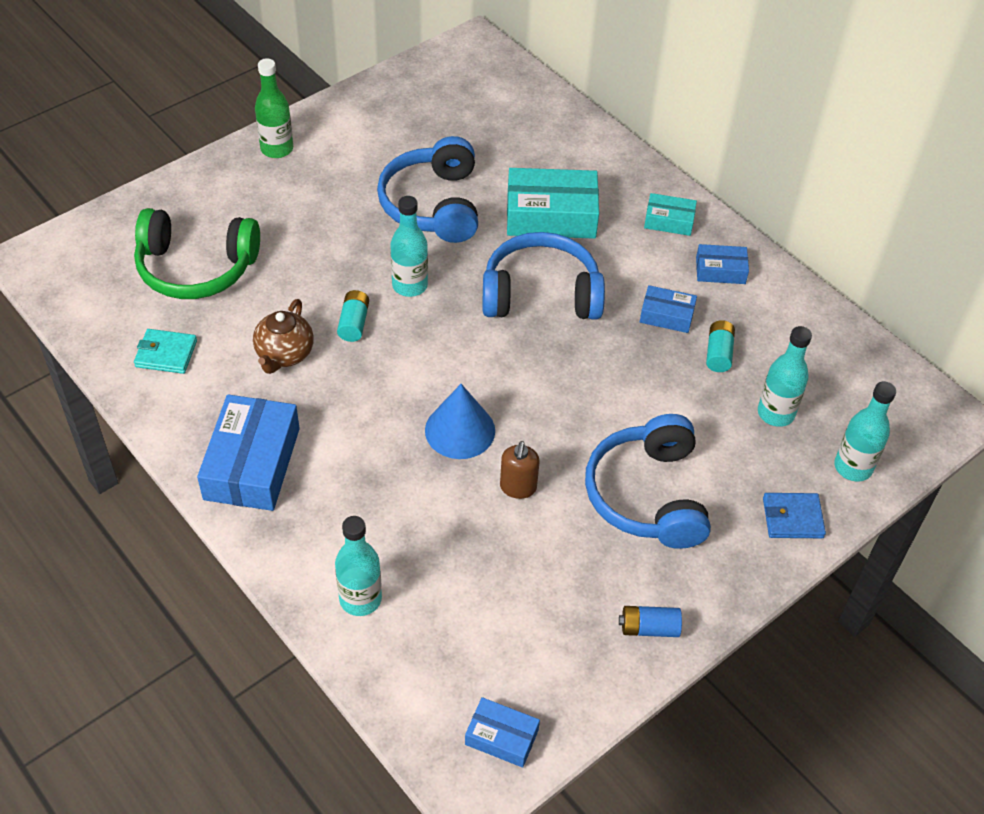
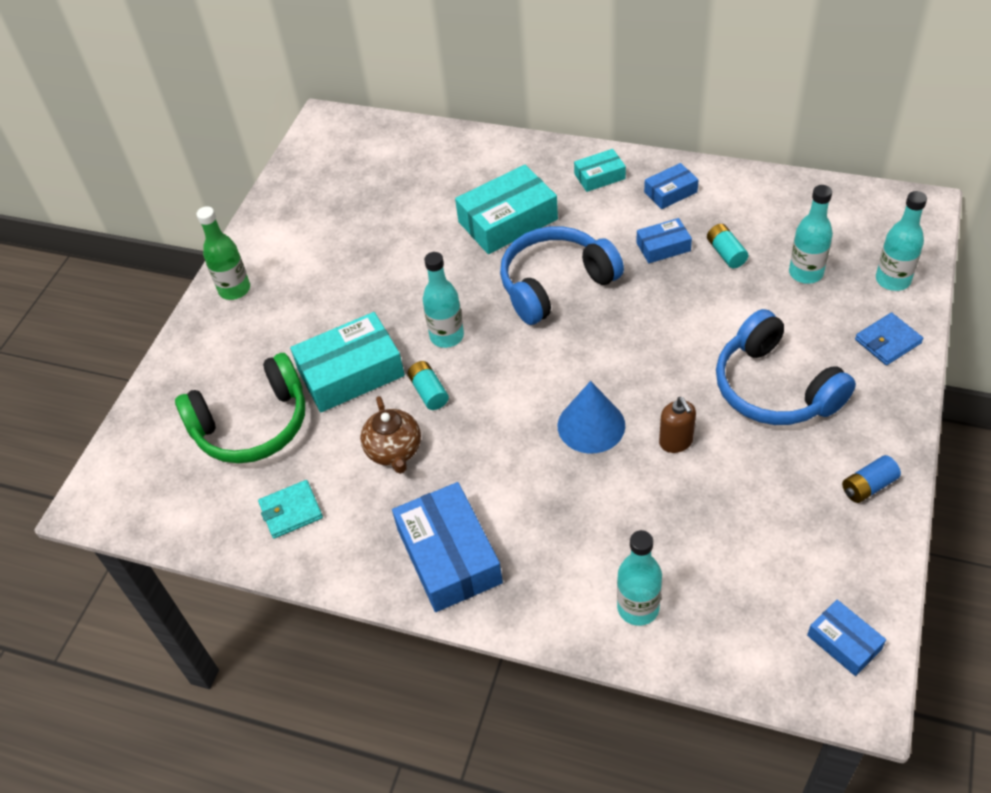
camera: 25 degrees left, 0 degrees up
(307, 270) = (351, 372): none -> turquoise box
(433, 205) = (407, 263): blue headphones -> none
(501, 737) = (844, 642): blue box -> blue box turned 60 degrees clockwise

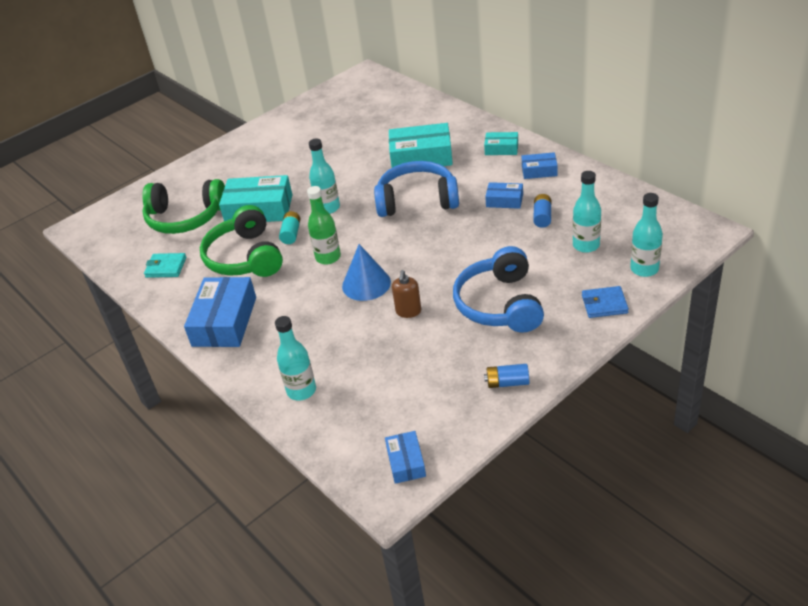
camera: 30 degrees right, 10 degrees down
(234, 289) = (237, 147): green bottle -> green bottle (328, 257)
(394, 451) = (245, 257): brown teapot -> green headphones
(726, 253) = (542, 217): turquoise battery -> blue battery

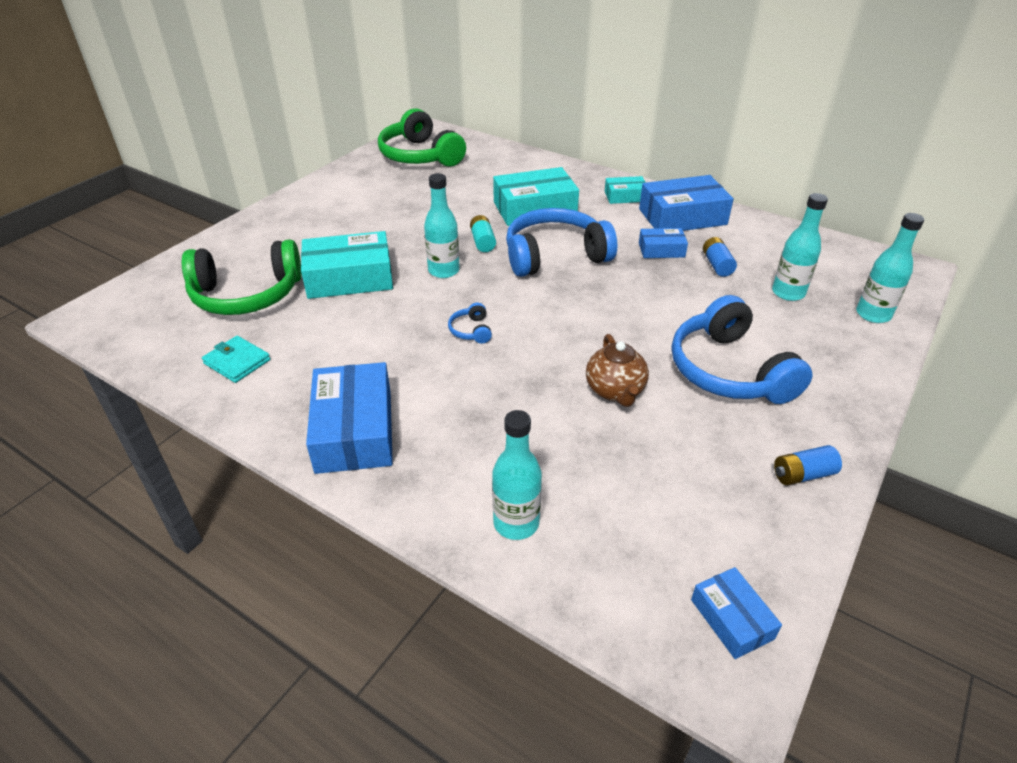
camera: 20 degrees left, 0 degrees up
(166, 267) = (237, 362): turquoise wallet -> turquoise wallet turned 45 degrees clockwise
(245, 257) = (353, 339): green headphones -> green headphones (420, 156)
(291, 234) = (407, 305): turquoise battery -> turquoise battery (483, 242)
(328, 257) = (471, 330): green bottle -> blue headphones
(366, 284) = (539, 360): blue cone -> none
(408, 311) = (615, 391): brown soap dispenser -> brown teapot
(539, 171) = (682, 217): blue box -> blue box, size x1.88
(604, 304) = (856, 359): blue wallet -> none

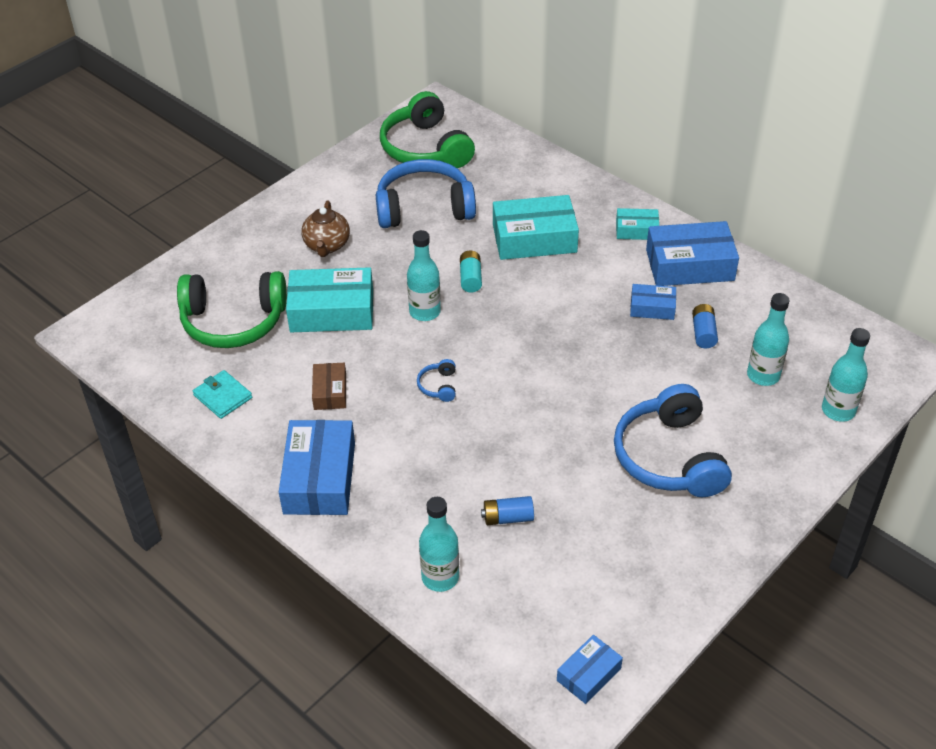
camera: 10 degrees right, 5 degrees up
(356, 346) = (330, 392): none -> brown box
(555, 255) = (540, 304): blue headphones -> blue headphones (424, 207)
(615, 391) = (556, 466): brown teapot -> brown teapot (327, 246)
(731, 619) = (588, 674): blue box -> blue box turned 60 degrees clockwise
(803, 474) = (695, 566): blue battery -> blue battery (508, 518)

